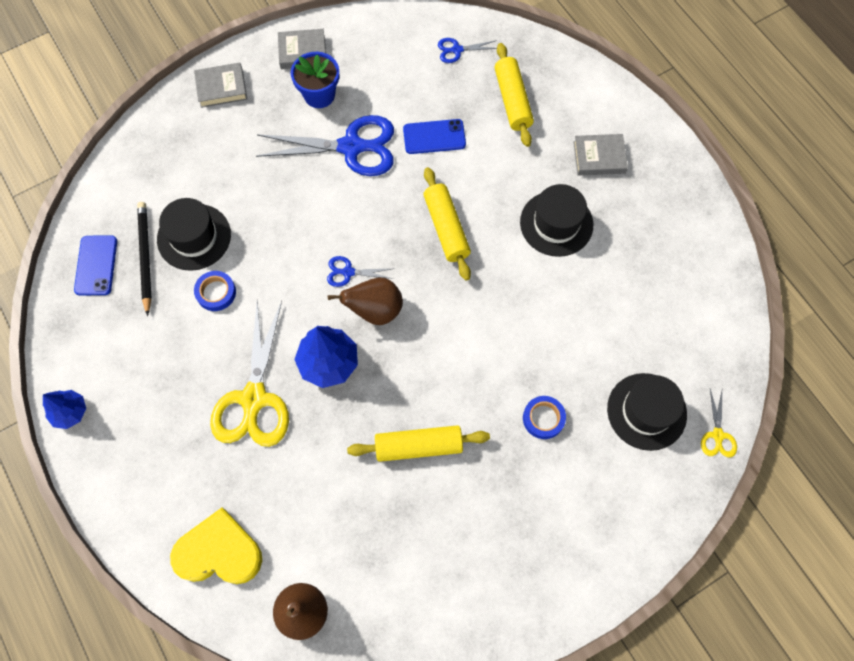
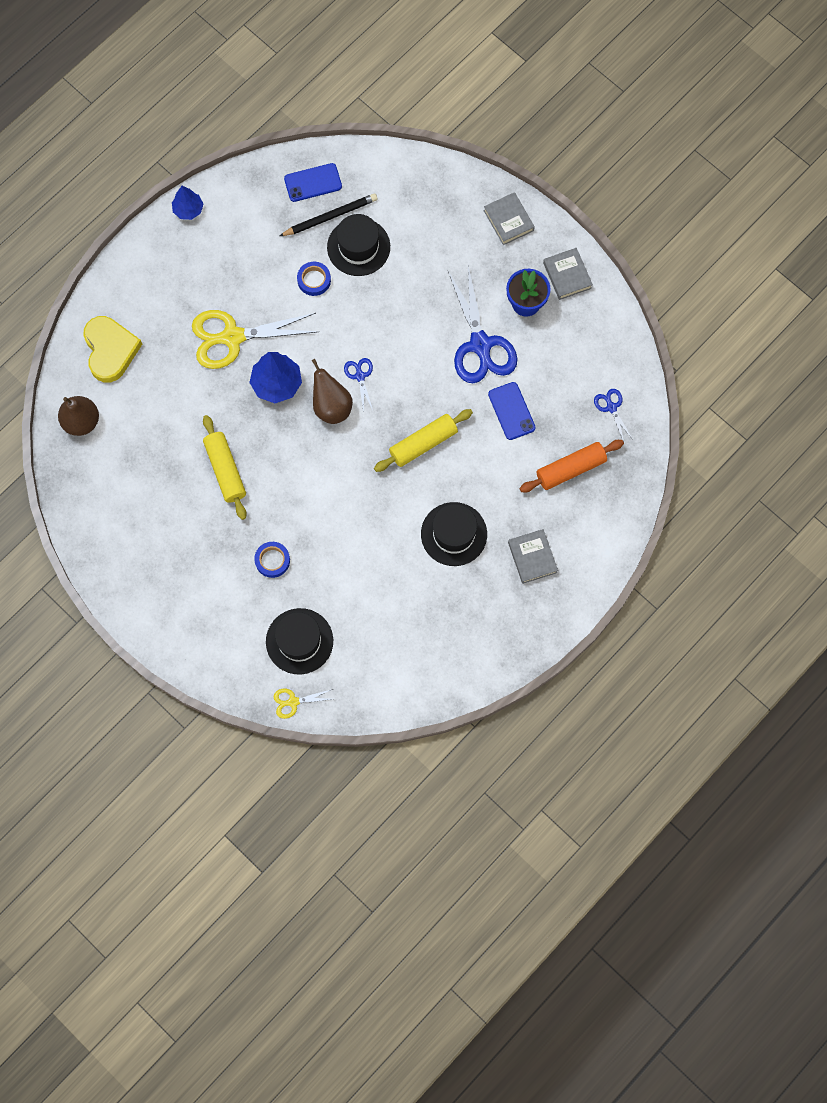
camera: 75 degrees right, 5 degrees up
(512, 100) = (571, 469): yellow rolling pin -> orange rolling pin

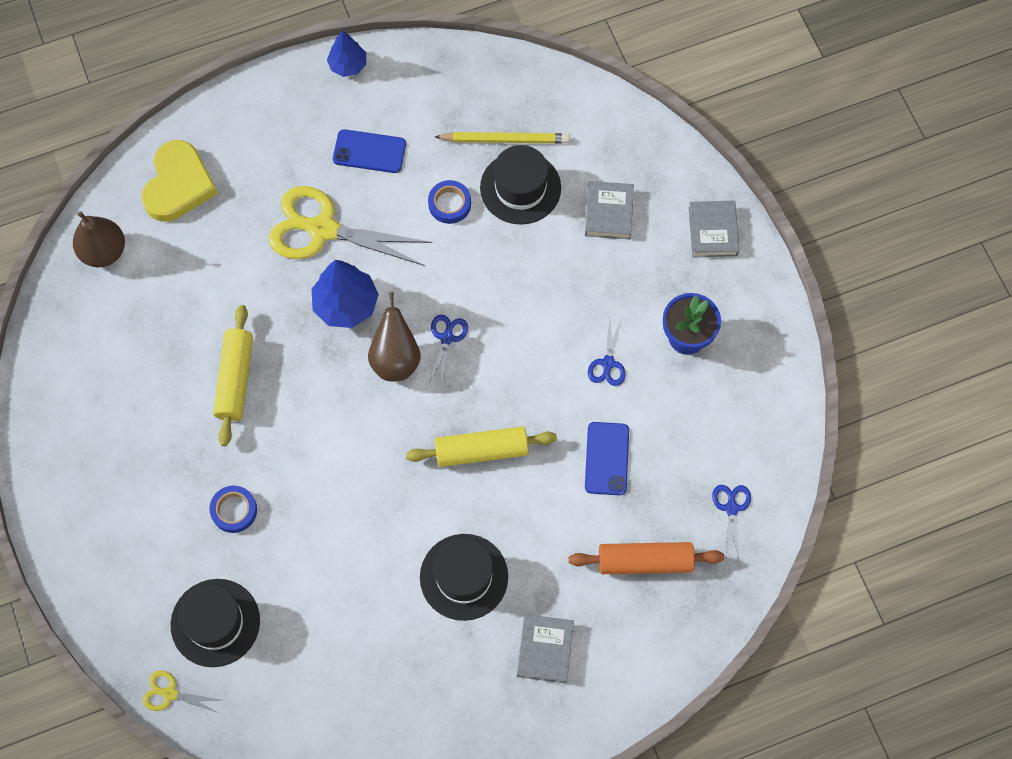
camera: 25 degrees right, 5 degrees down
(313, 183) = (504, 93): blue phone -> blue phone (369, 151)
(330, 217) = (505, 140): black pencil -> yellow pencil
(480, 345) = (608, 363): blue scissors -> blue scissors, size x0.46
(567, 275) = (752, 325): grey book -> grey book (609, 212)

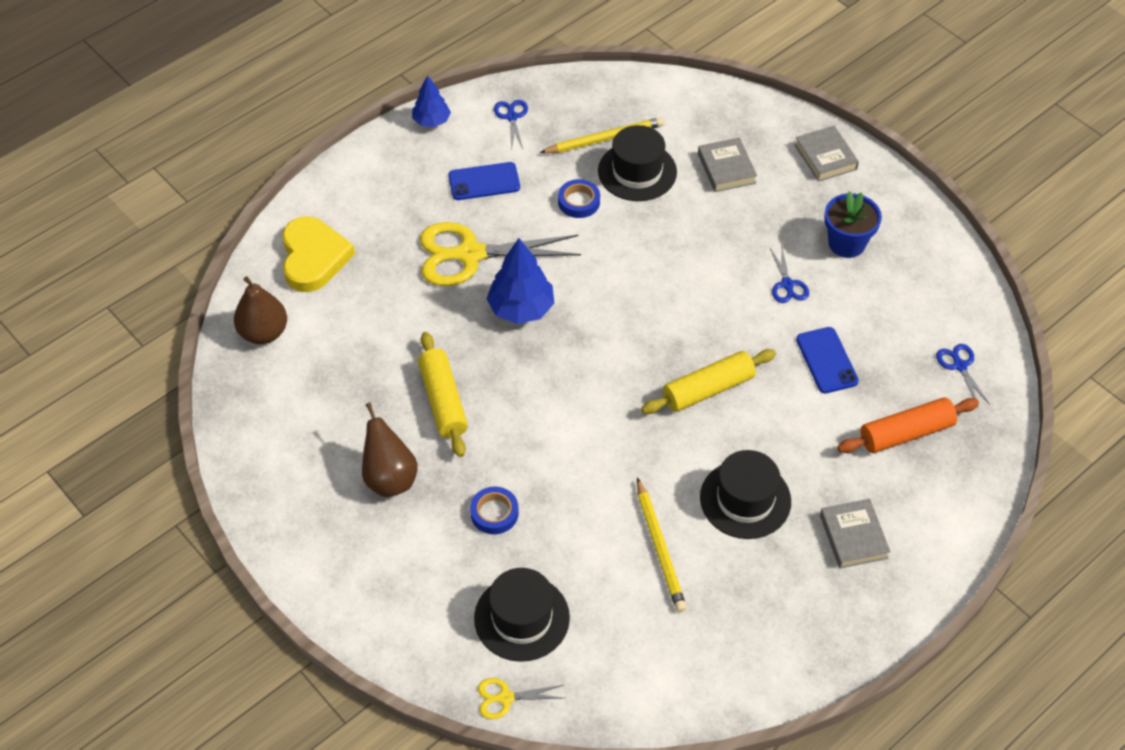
camera: 20 degrees left, 15 degrees down
(365, 598) = (659, 548): none -> yellow pencil
(395, 359) = (590, 339): brown pear -> brown pear (390, 478)
(447, 337) = (629, 307): blue scissors -> blue scissors (511, 117)

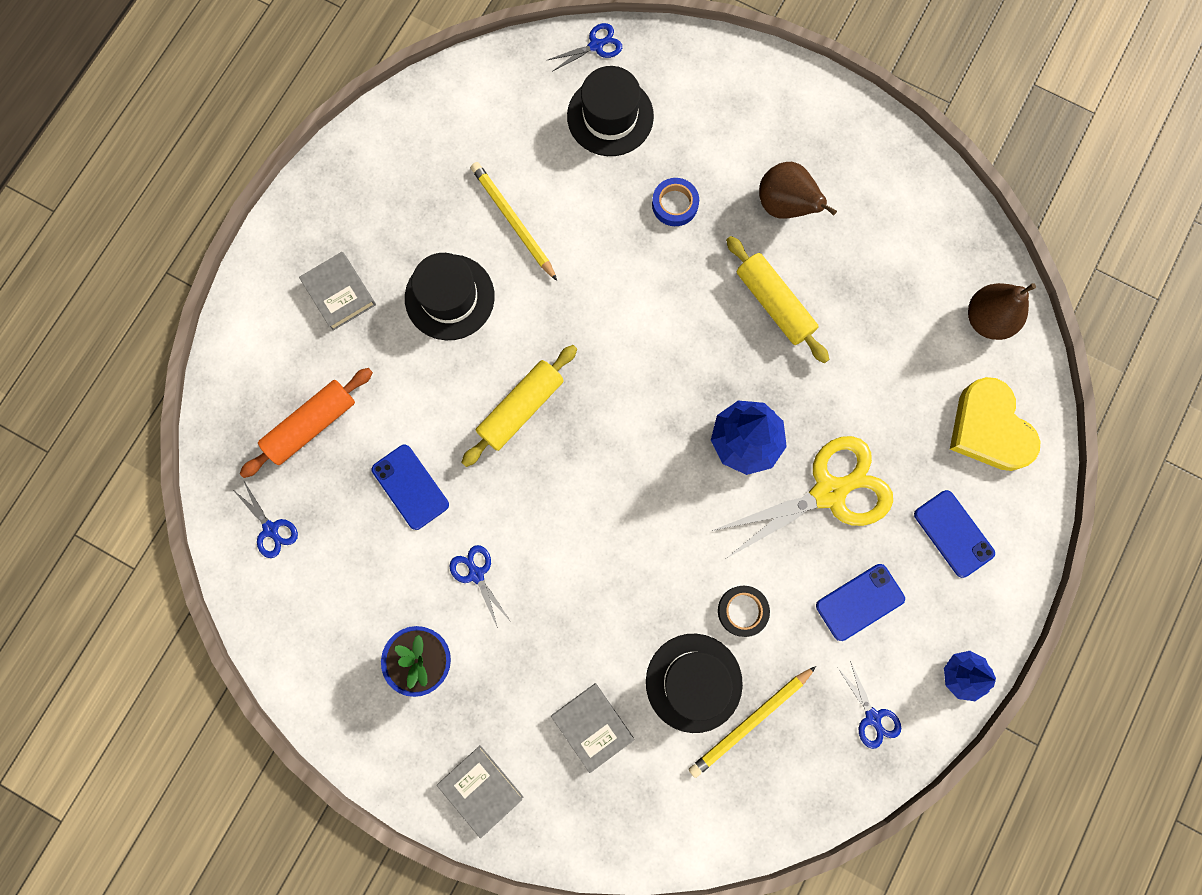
camera: 160 degrees right, 25 degrees up
(386, 201) = (953, 533): none -> blue phone
(505, 698) = (596, 45): yellow scissors -> blue scissors
(579, 202) = (742, 611): blue tape -> black tape

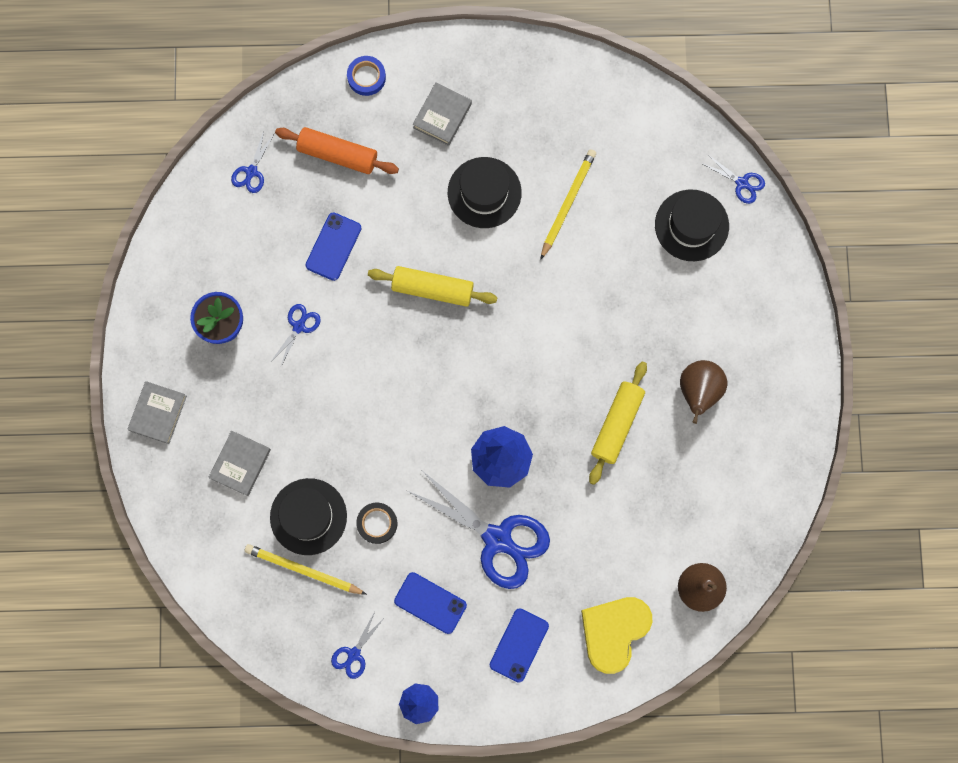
camera: 60 degrees right, 0 degrees up
(675, 204) = (651, 310): blue tape -> blue tape (366, 77)
(829, 492) = (498, 539): yellow scissors -> blue scissors

